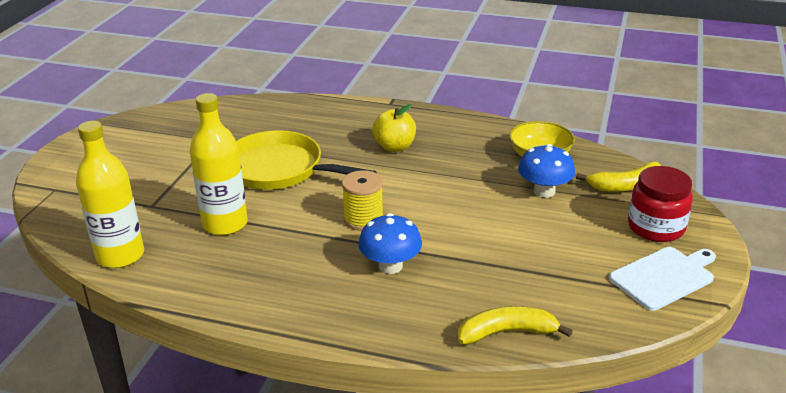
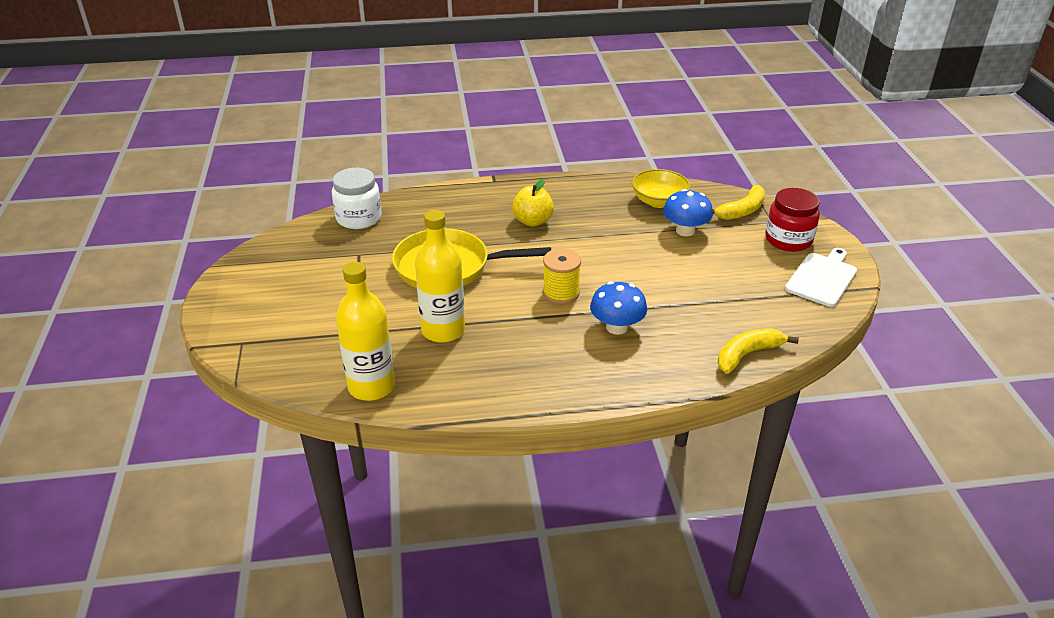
camera: 25 degrees left, 5 degrees up
(241, 110) = (359, 218): none -> white jar

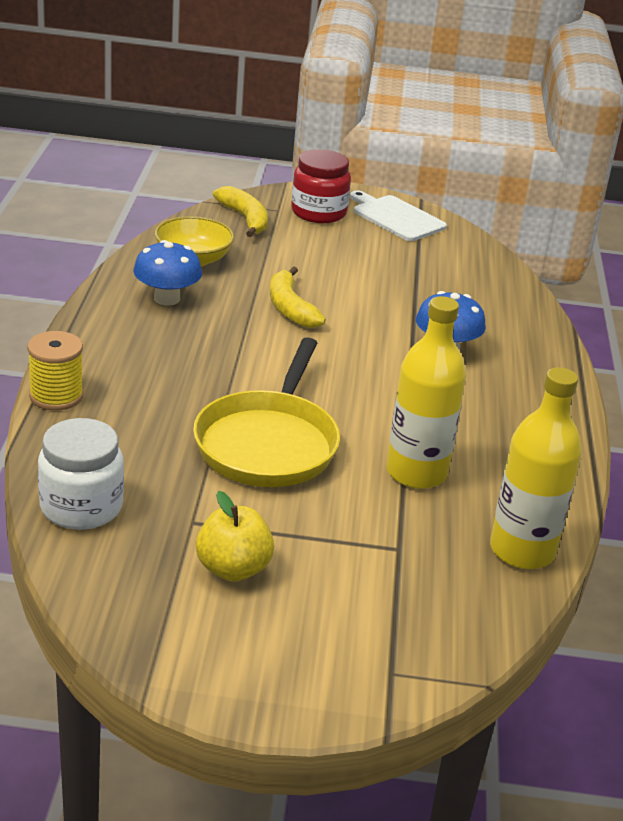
camera: 80 degrees left, 5 degrees down
(532, 221) = (187, 355): yellow apple -> yellow apple (233, 569)
(561, 293) = (366, 370): yellow spool -> yellow spool (56, 396)
(685, 231) = (269, 261): blue mushroom -> blue mushroom (167, 298)
(747, 354) = (512, 290): yellow banana -> yellow banana (290, 308)

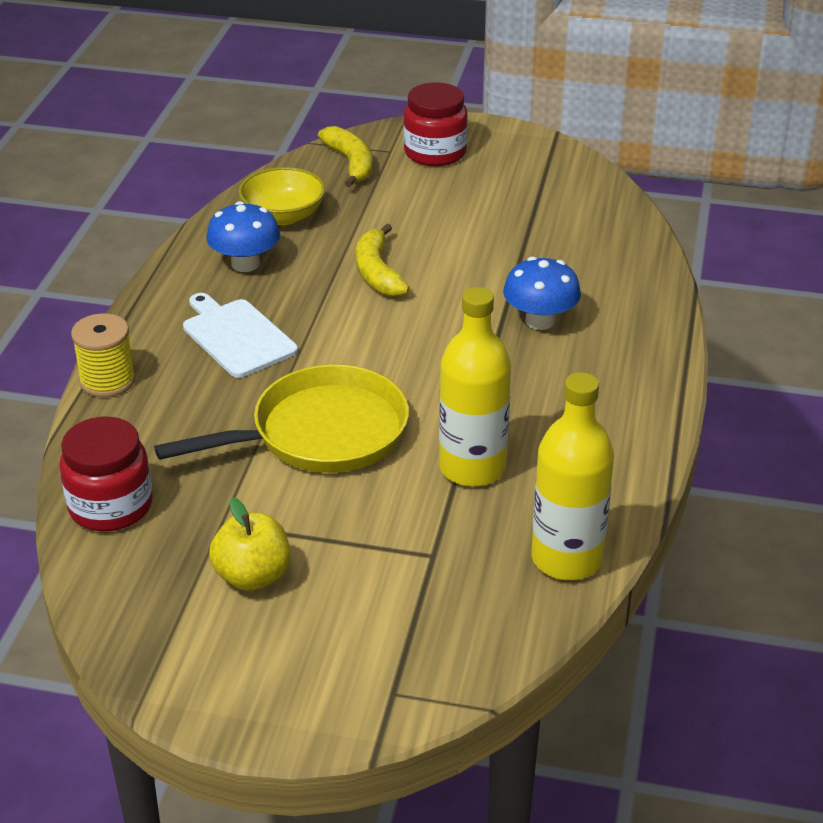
camera: 10 degrees right, 5 degrees up
(81, 507) = (110, 506): white jar -> red jar
(268, 443) = (320, 434): yellow pan -> yellow pan turned 135 degrees counterclockwise
(396, 217) = (522, 156): white cutting board -> white cutting board (237, 336)

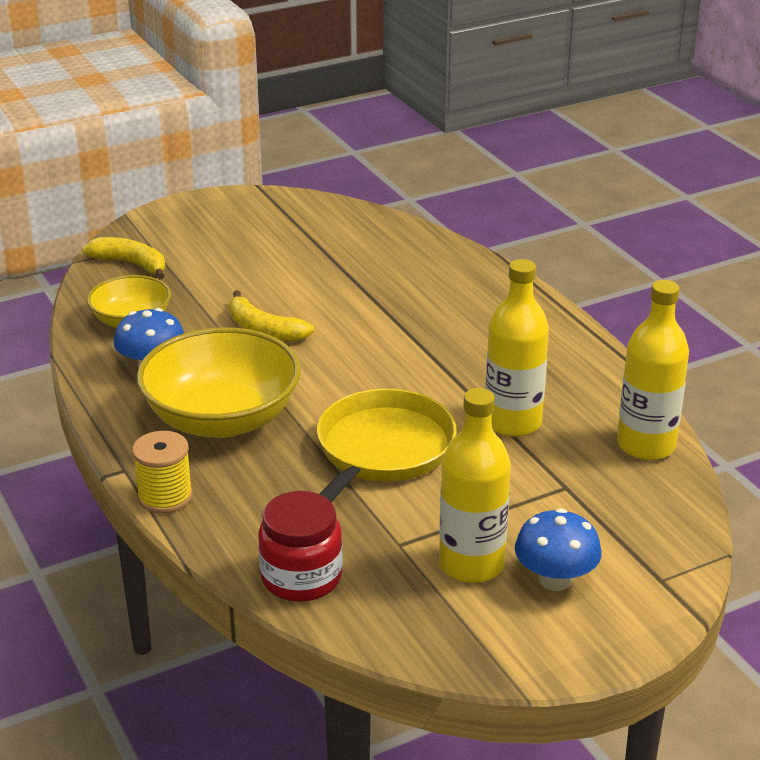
camera: 40 degrees left, 5 degrees down
(237, 336) = (222, 419): white cutting board -> yellow bowl
(252, 576) = (471, 564): yellow apple -> yellow bottle
(435, 153) = (186, 232): red jar -> none
(540, 321) = (423, 312): blue mushroom -> blue mushroom (555, 579)

